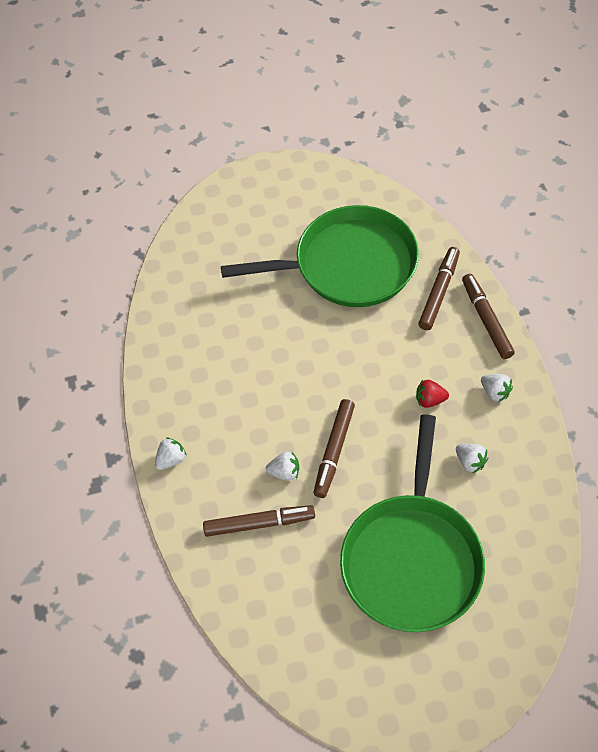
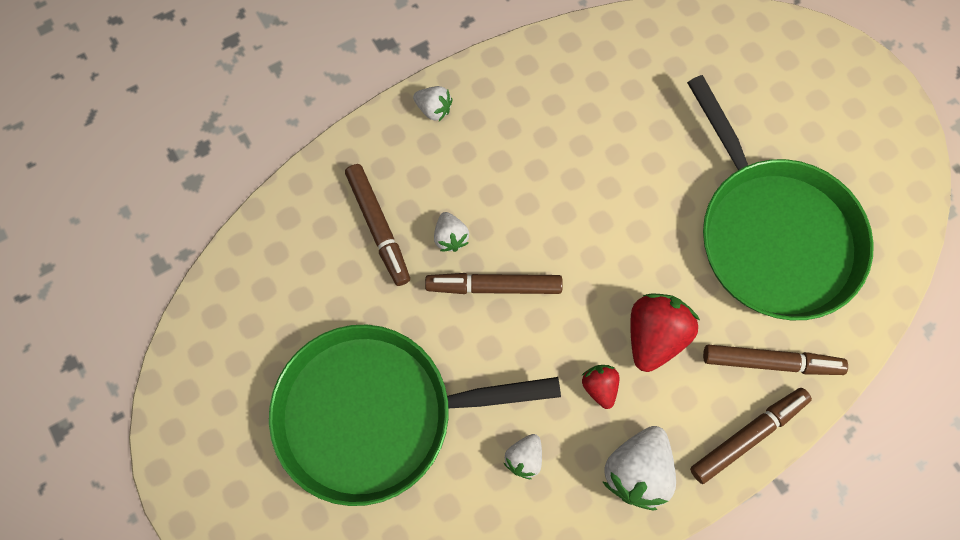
camera: 70 degrees right, 15 degrees up
(401, 356) = (654, 335): none -> red strawberry
(495, 392) = (636, 470): white strawberry -> white strawberry, size x1.81

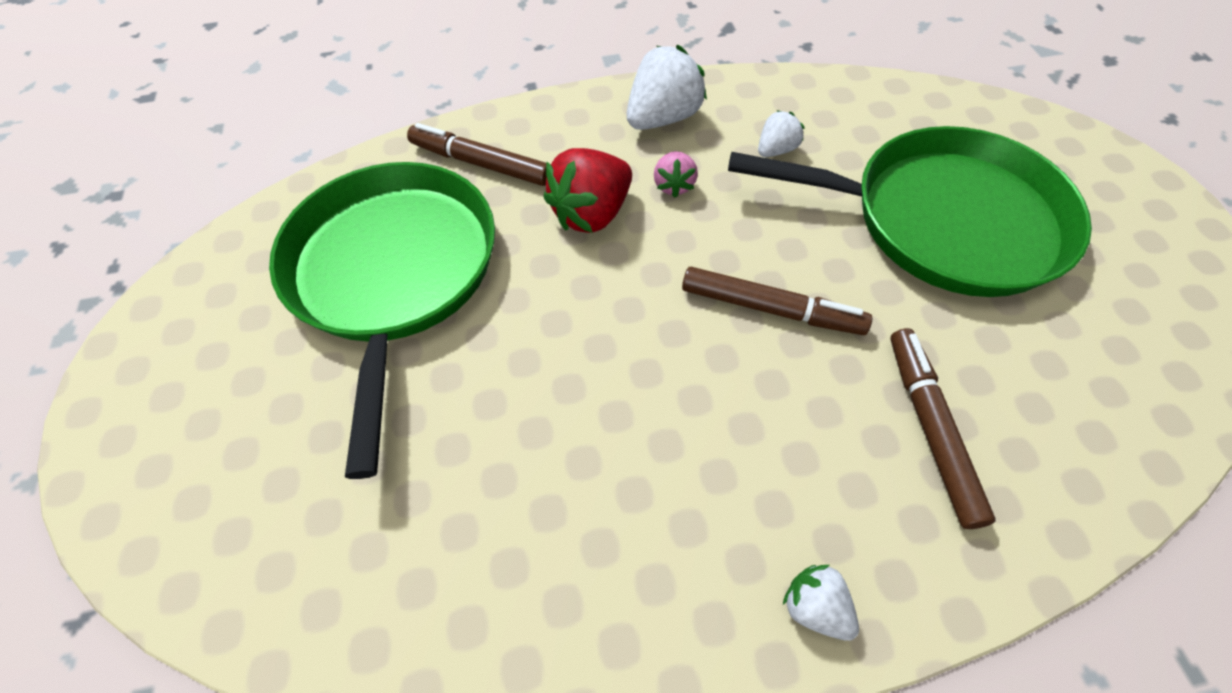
camera: 160 degrees left, 15 degrees down
(450, 237) = (819, 384): white strawberry -> none
(599, 386) = (674, 185): red strawberry -> pink strawberry
(747, 435) = (541, 118): brown marker -> none

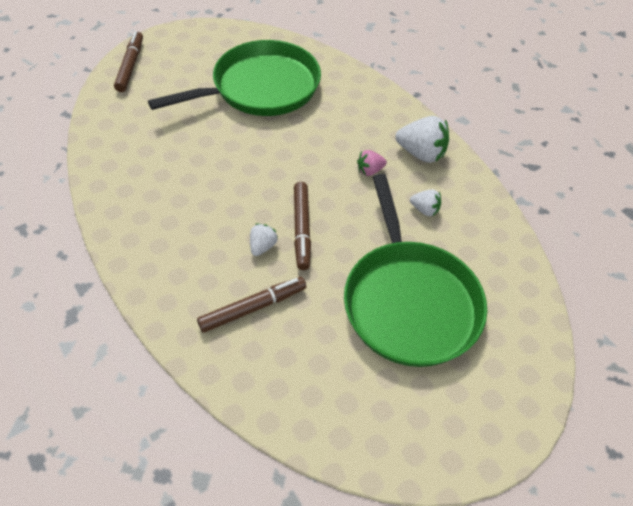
camera: 65 degrees right, 5 degrees down
(480, 163) = (344, 93): brown marker -> brown marker (130, 66)
(592, 213) = (331, 143): red strawberry -> none
(815, 607) = (145, 273): white strawberry -> white strawberry (262, 246)

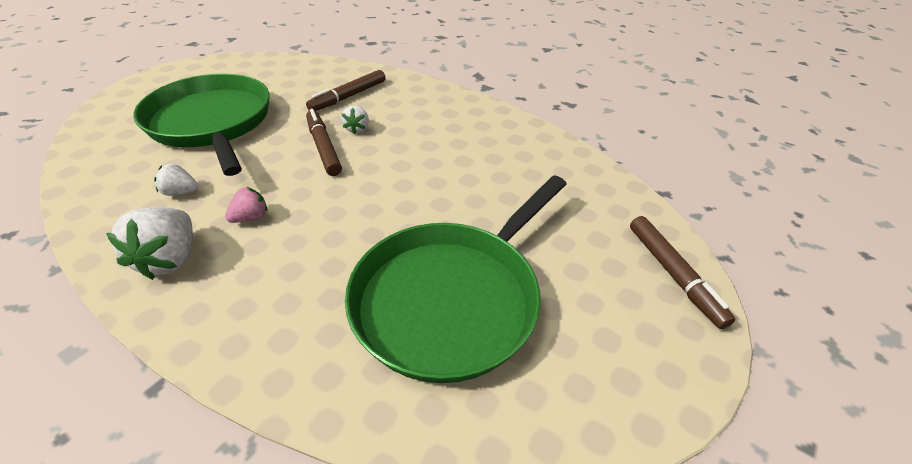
camera: 160 degrees right, 10 degrees down
(421, 153) = (170, 259): white strawberry -> white strawberry turned 90 degrees counterclockwise

